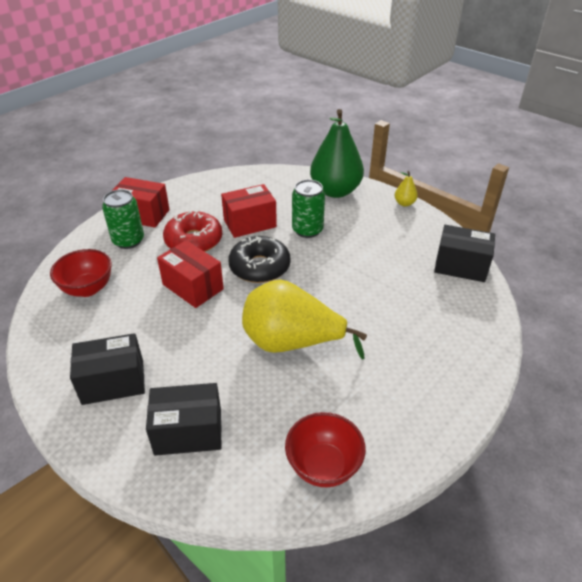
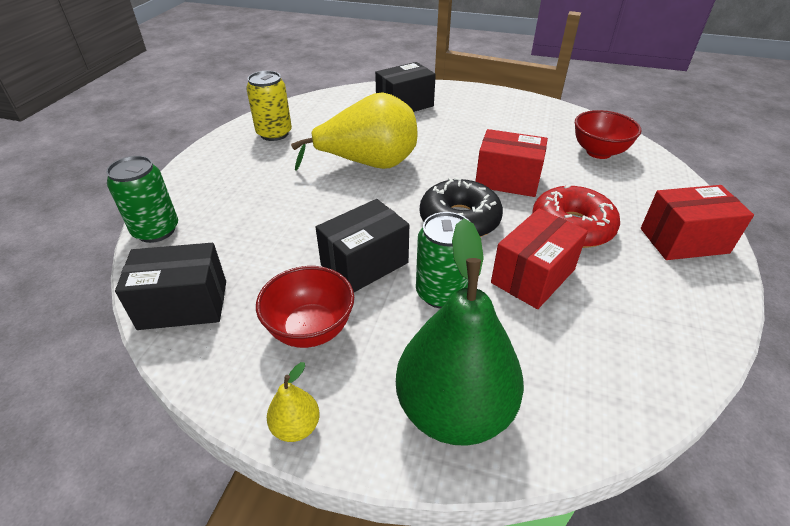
camera: 155 degrees right, 0 degrees up
(113, 382) = (484, 111): black box -> black box (364, 264)
(128, 241) = (641, 203): green can -> green can (156, 230)
(323, 466) = (303, 112): red bowl -> red bowl (310, 329)
(371, 430) = (274, 133): none -> yellow can

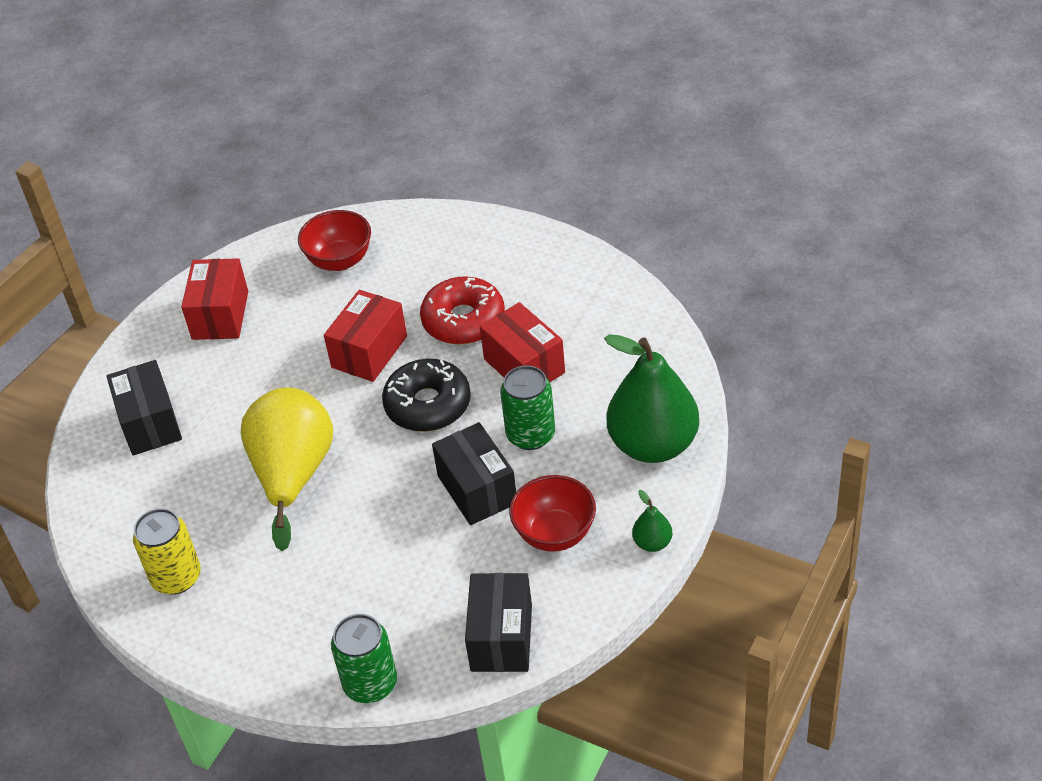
camera: 75 degrees left, 5 degrees up
(296, 427) = (652, 543): yellow pear -> green pear
(684, 241) = (504, 249): red box -> red box (220, 315)

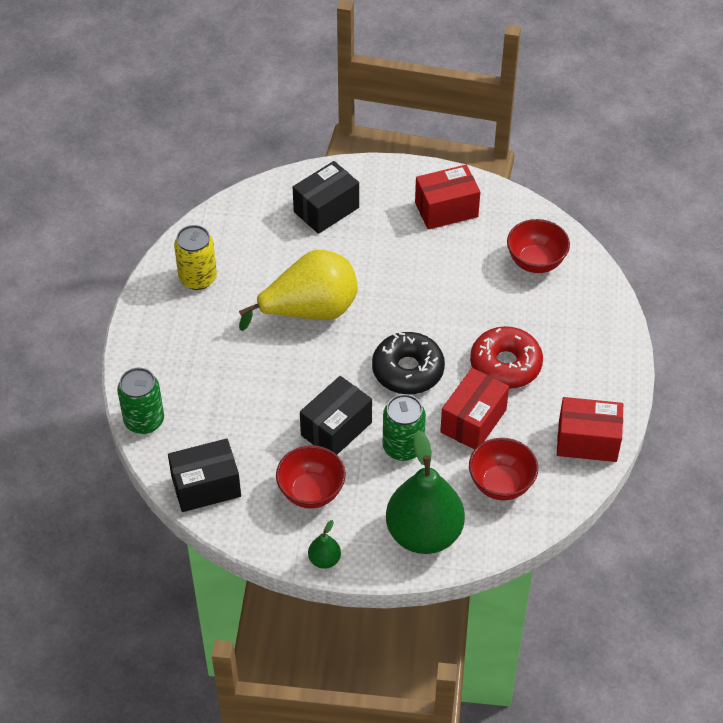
camera: 65 degrees right, 5 degrees up
(369, 352) = (447, 315): red box -> red box (587, 441)
(617, 364) = (501, 484): none -> red bowl

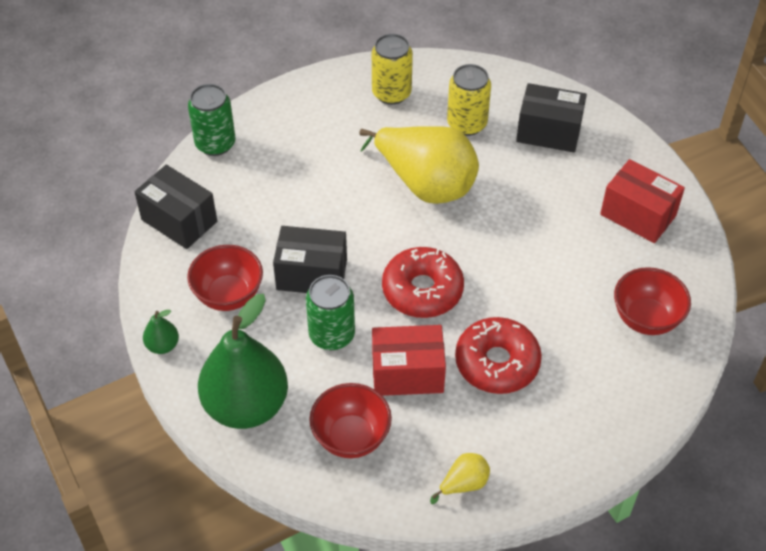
camera: 55 degrees right, 0 degrees up
(273, 251) = (467, 124): none -> yellow can
(408, 370) = (422, 290): black donut -> red donut
(587, 441) = (463, 484): red box -> yellow pear

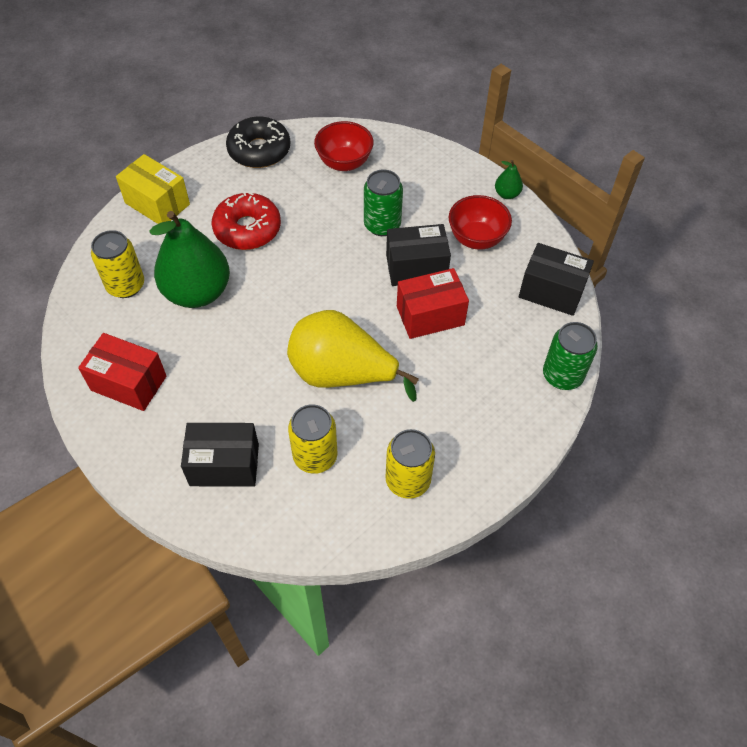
camera: 165 degrees right, 5 degrees up
(246, 405) = (426, 168): green pear -> green pear (197, 292)
(407, 373) = (315, 209): red box -> red box (430, 315)
(422, 290) = (319, 273): red donut -> none
(463, 484) = (259, 150): yellow pear -> black donut
(609, 424) = (157, 204): none -> yellow box
(646, 319) = (126, 285): red bowl -> yellow can

